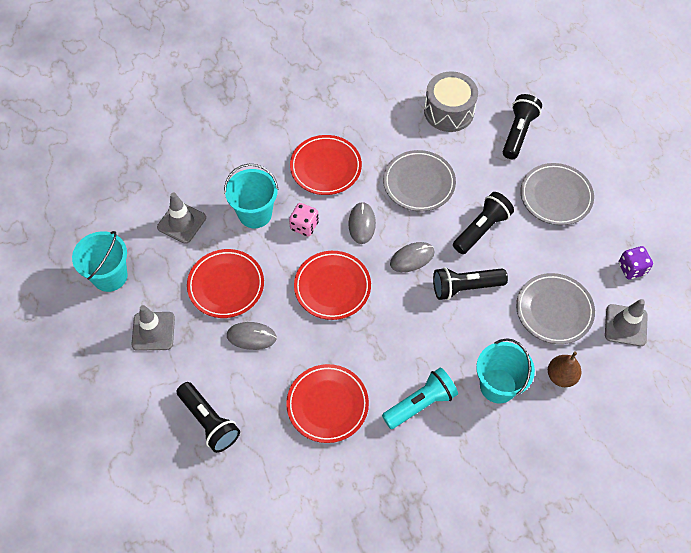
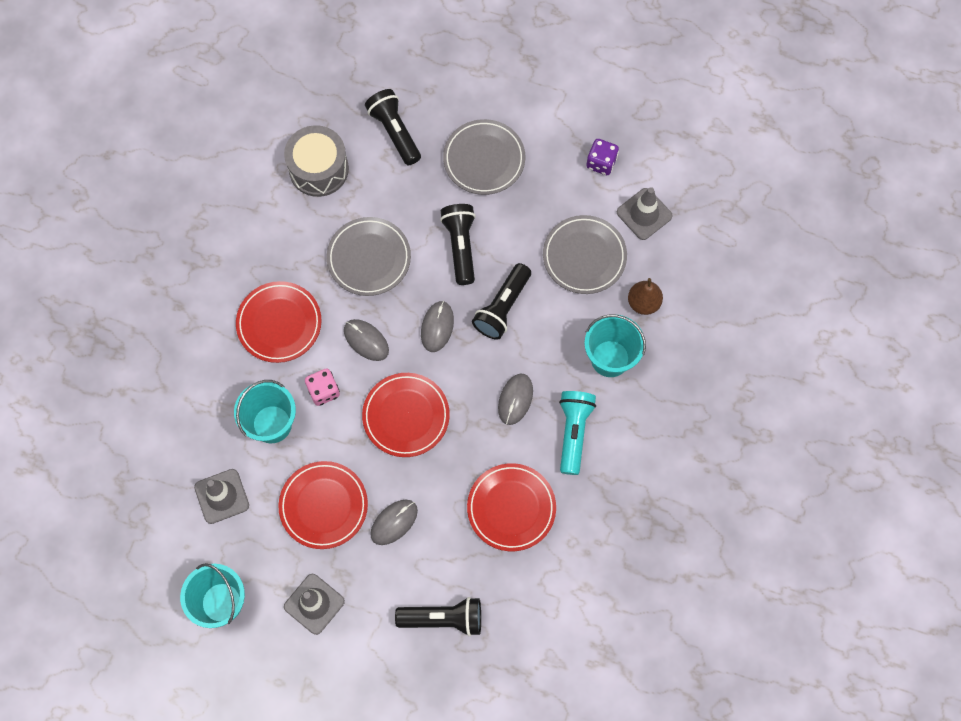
camera: 50 degrees left, 10 degrees up
(408, 346) = (515, 399): none -> grey mouse

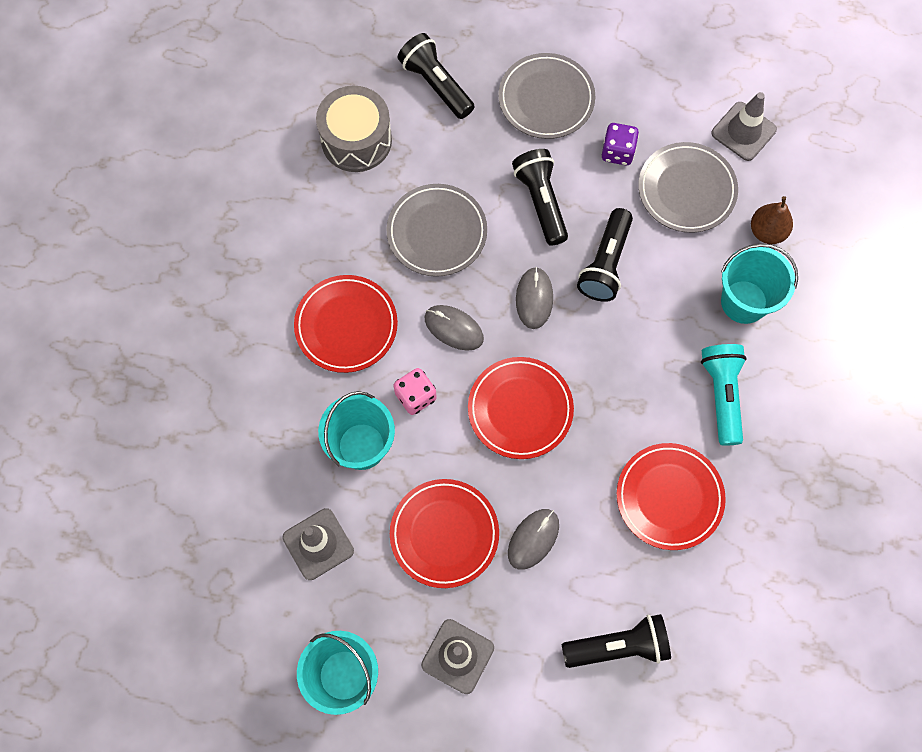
camera: 10 degrees left, 0 degrees up
(515, 399) = (644, 368): grey mouse -> none
(601, 163) = (681, 82): purple dice -> purple dice (617, 152)

